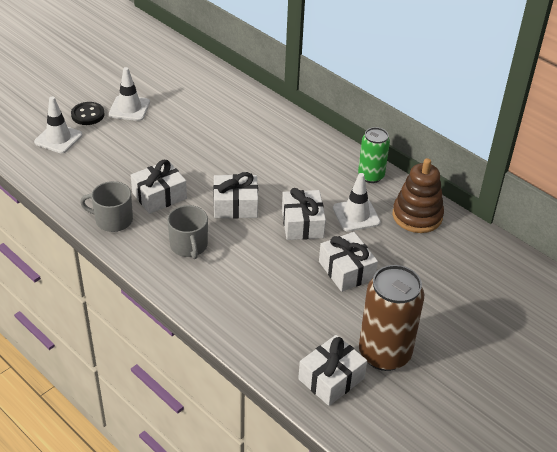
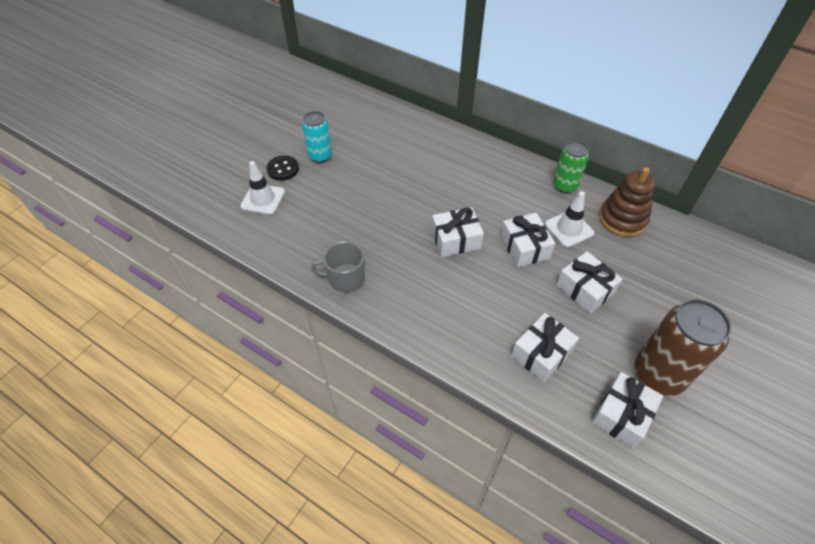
camera: 10 degrees left, 10 degrees up
(129, 108) = (320, 156): white traffic cone -> turquoise can
(159, 196) = (380, 243): white gift -> white gift (541, 353)
(189, 246) = (428, 292): grey mug -> none

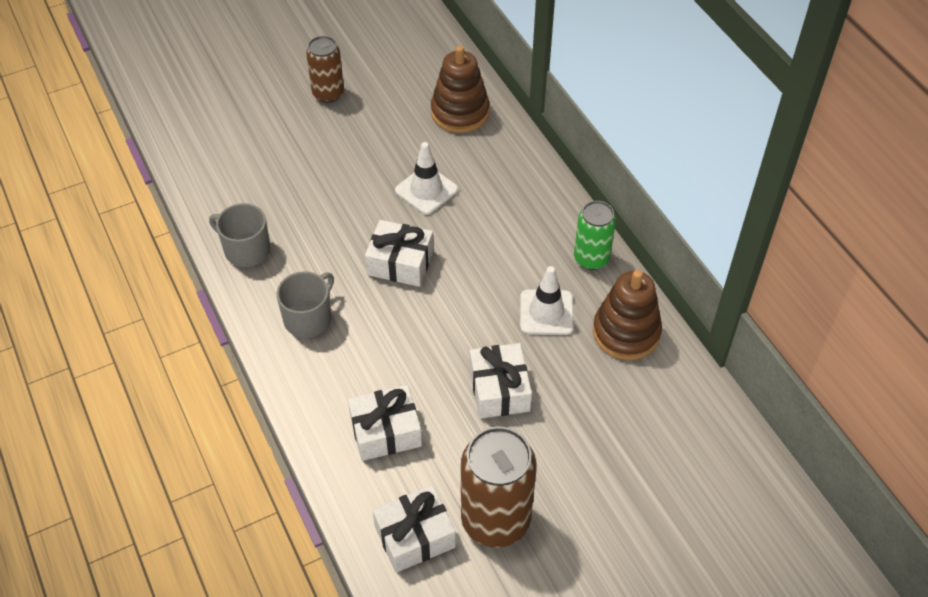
camera: 30 degrees right, 0 degrees up
(263, 199) = (227, 120): white traffic cone -> white traffic cone (426, 190)
(283, 169) = (275, 93): black button -> none
(320, 156) = (328, 93): turquoise can -> brown can
(414, 135) = (460, 112): none -> brown stacking toy
(426, 303) = (308, 318): none -> grey mug
(524, 247) = (472, 309): white gift -> none

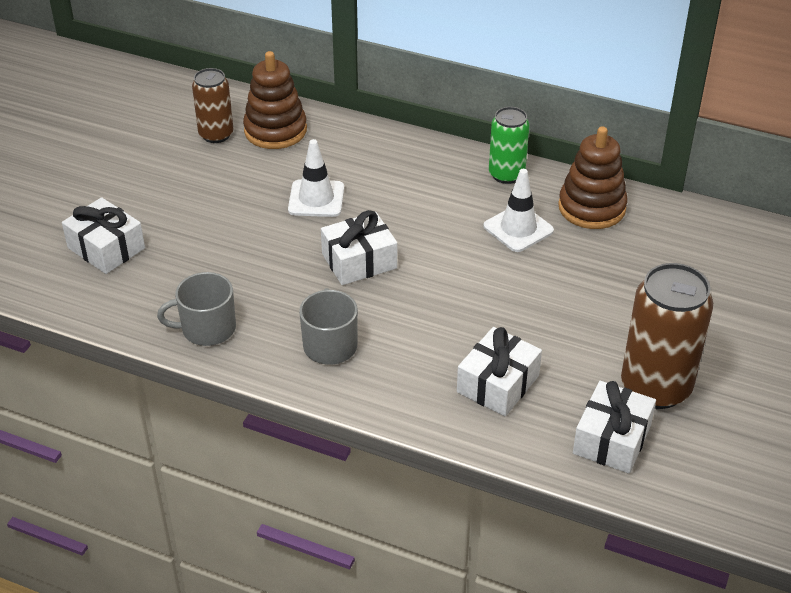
camera: 40 degrees left, 10 degrees down
(328, 93) = (137, 174): brown can -> brown can (216, 134)
(499, 389) = (548, 300): white gift -> white gift (106, 248)

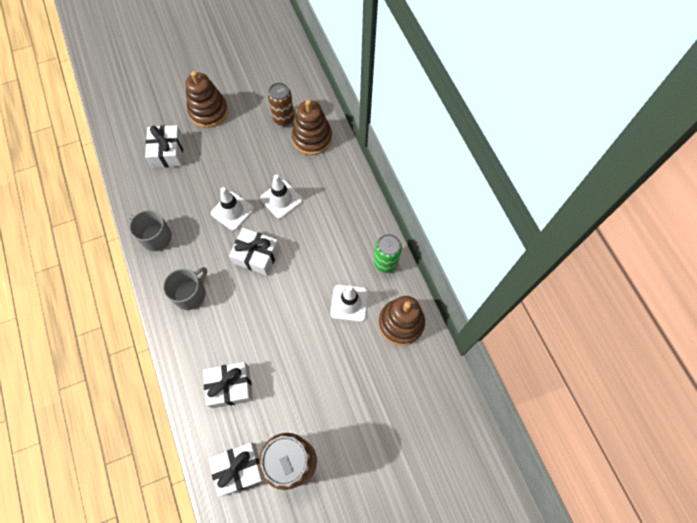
camera: 45 degrees right, 25 degrees up
(108, 183) = (208, 111): none -> brown stacking toy
(272, 244) = (232, 211): none -> white traffic cone

